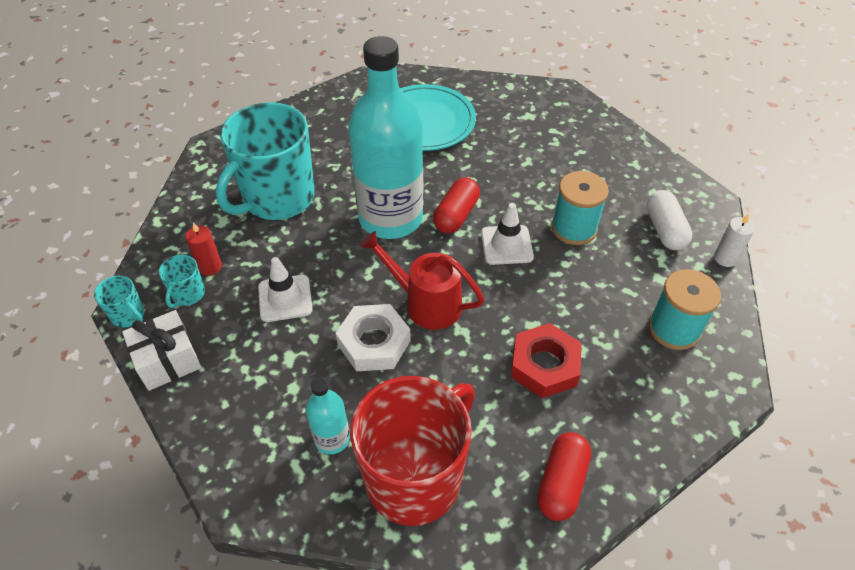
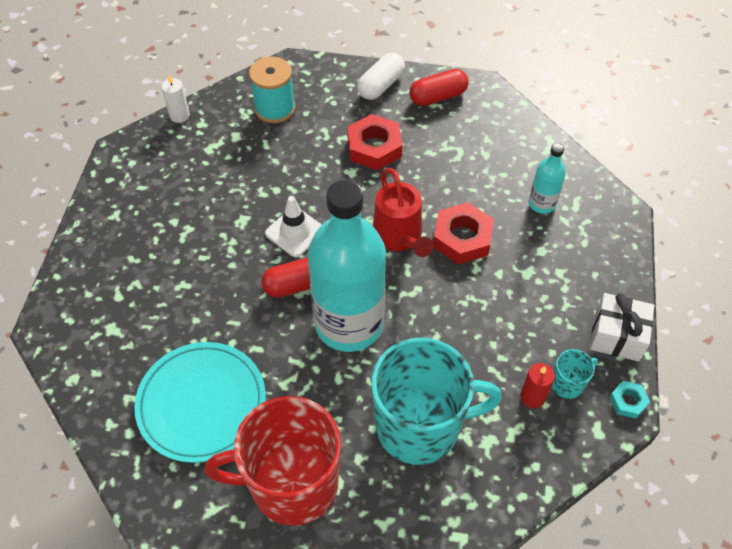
camera: 135 degrees left, 5 degrees up
(128, 315) = (628, 401): turquoise mug -> turquoise nut
(285, 298) = (494, 319): white traffic cone -> none
(374, 343) = (462, 238): white nut -> red nut
(415, 477) = (512, 152): red mug -> red mug (292, 484)
(574, 228) = (234, 206): turquoise spool -> none
(664, 230) = (181, 158): white capsule -> white capsule (381, 85)

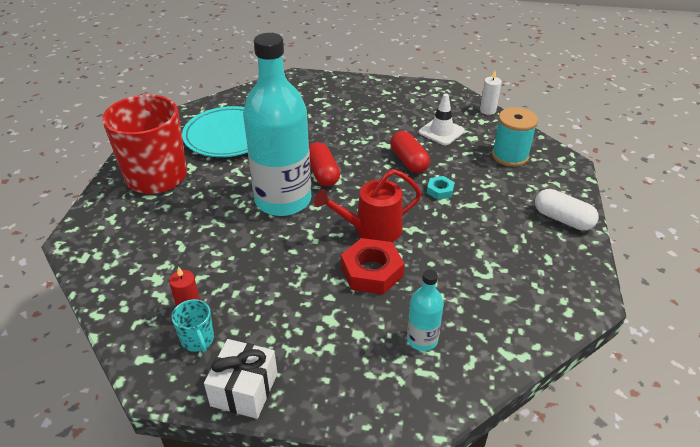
camera: 90 degrees right, 15 degrees down
(295, 232) = (374, 171): white traffic cone -> white traffic cone (441, 131)
(374, 147) = (477, 214): red nut -> none
(420, 426) = (182, 238): turquoise mug -> none
(438, 96) = (561, 261): red capsule -> red capsule (409, 161)
(628, 401) = (166, 388): turquoise nut -> turquoise nut (440, 191)

